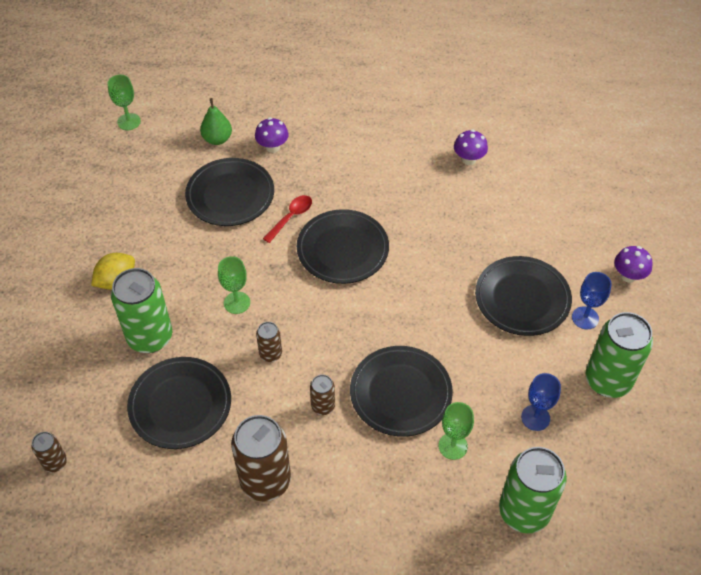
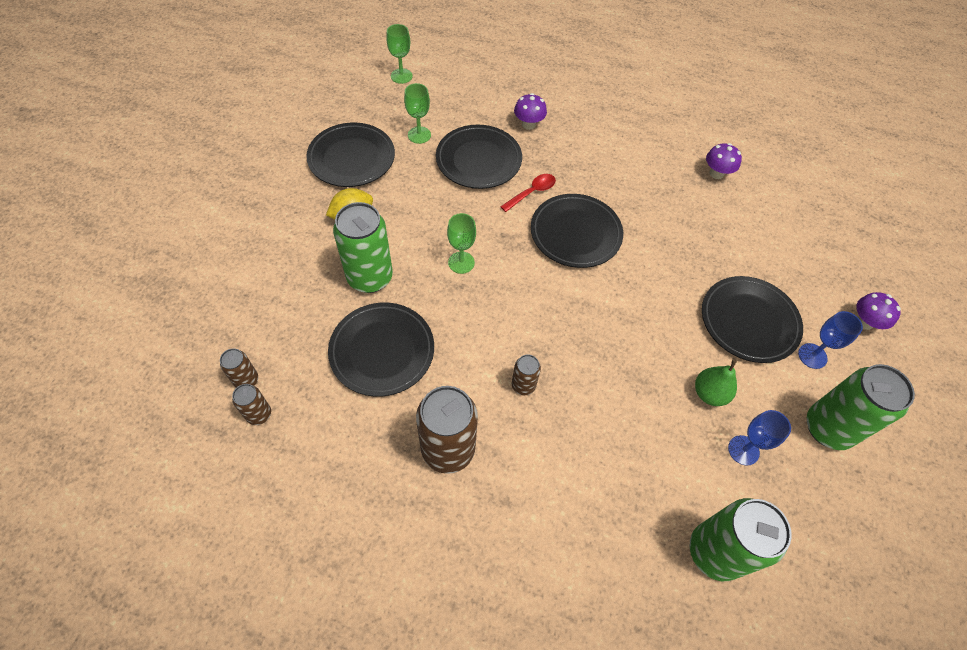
camera: 10 degrees right, 5 degrees up
(217, 139) = (478, 107): green pear -> green pear (709, 393)
(270, 354) = (482, 320): brown can -> brown can (259, 414)
(400, 393) = (605, 391): black plate -> black plate (351, 158)
(453, 446) = (650, 460): green goblet -> green goblet (419, 135)

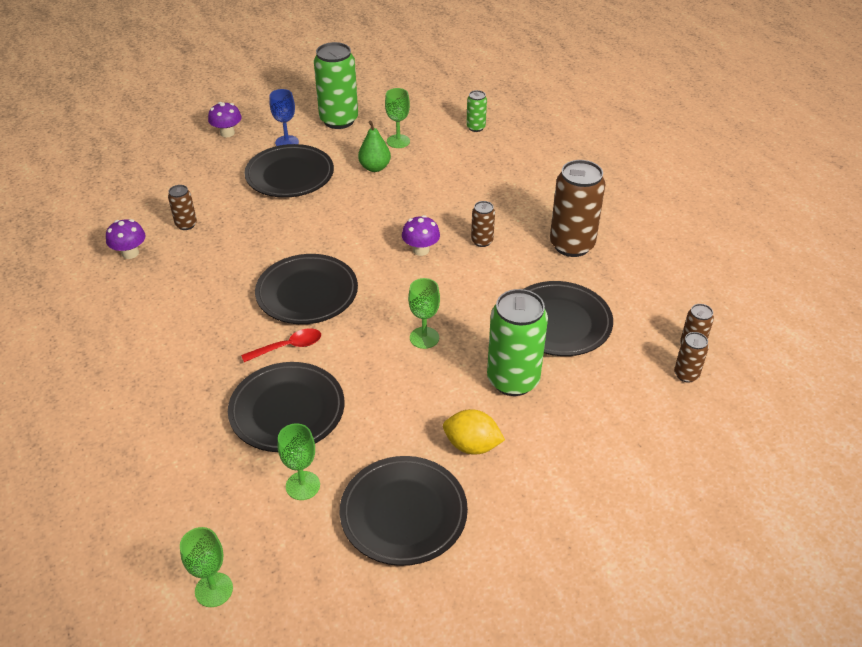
camera: 130 degrees left, 15 degrees down
(528, 124) = (187, 410): purple mushroom -> purple mushroom (421, 250)
(532, 192) = (288, 347): red spoon -> red spoon turned 150 degrees clockwise
(714, 552) = (475, 127): green can -> green can, size x0.49
(728, 218) = (186, 224): none -> brown can
(743, 450) = (398, 141): blue goblet -> green goblet

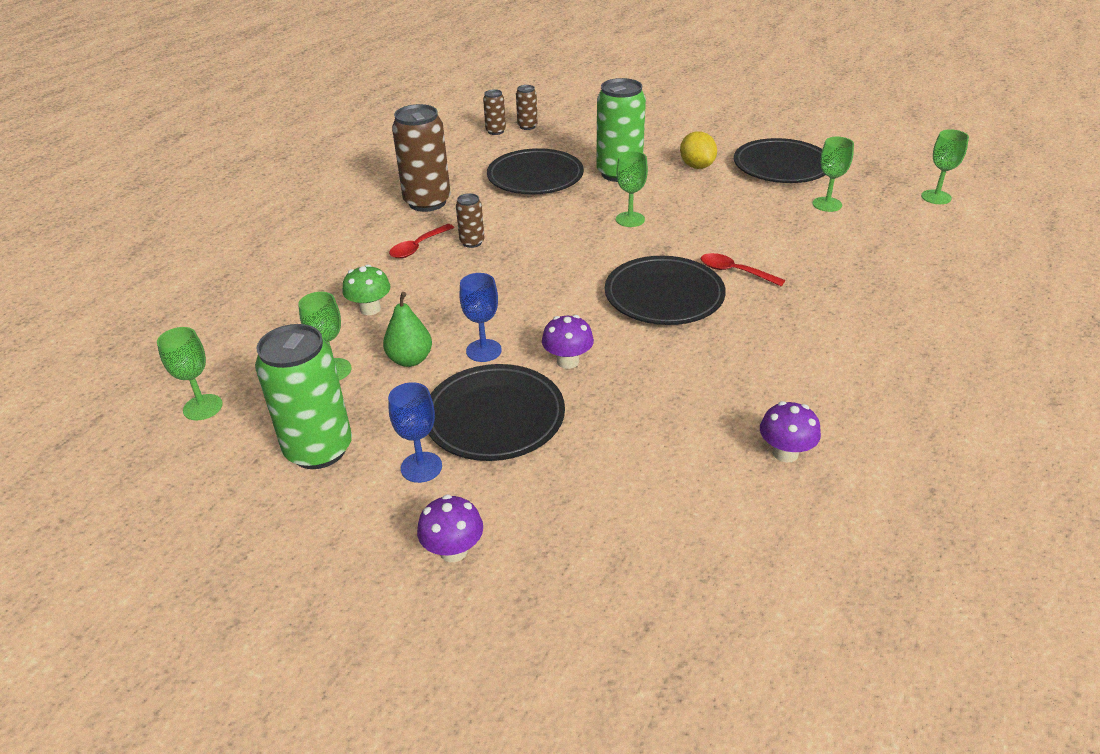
camera: 125 degrees left, 5 degrees down
(186, 224) = (683, 442): brown can -> none
(287, 411) = (788, 239): black plate -> none
(349, 195) = (483, 350): none -> blue goblet
(416, 99) = (203, 407): none -> green goblet
(421, 250) = (524, 266): purple mushroom -> purple mushroom (568, 361)
(445, 171) = (370, 309): none -> green mushroom
(475, 127) = (251, 327): green can -> none
(503, 215) = (418, 247): none -> red spoon

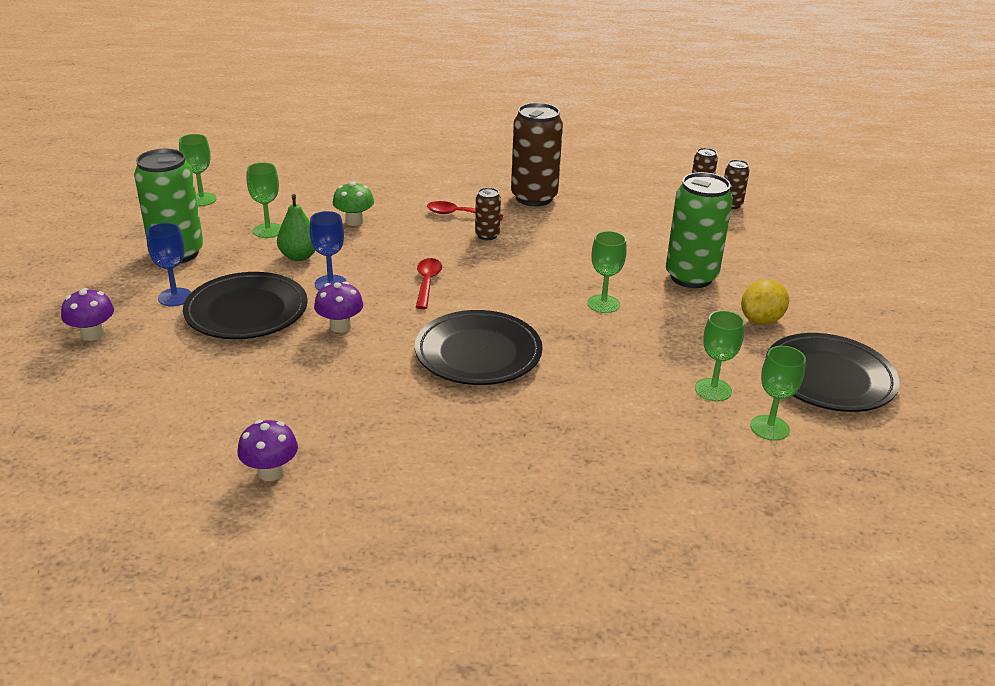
camera: 60 degrees right, 5 degrees down
(535, 177) = (632, 235): black plate -> none
(734, 272) = (557, 387): red spoon -> red spoon (427, 283)
(936, 197) = (889, 520): green goblet -> green goblet (713, 390)

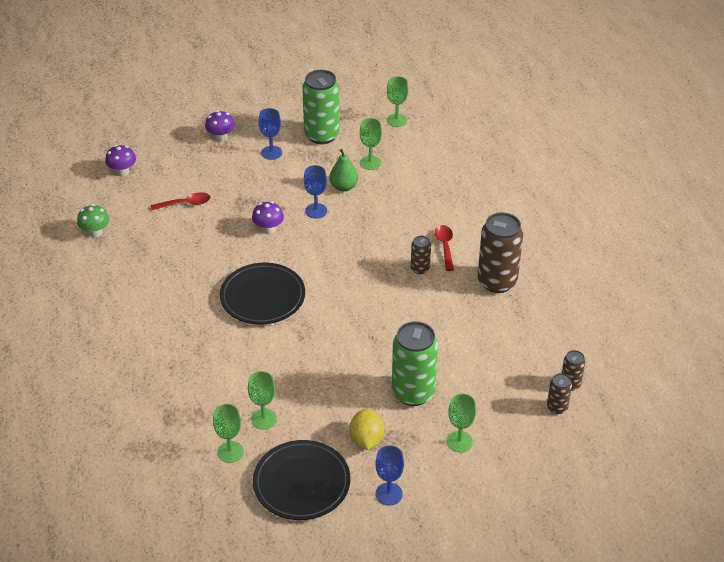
camera: 75 degrees right, 10 degrees up
(246, 312) = (268, 186): black plate -> none
(270, 472) = (124, 243): purple mushroom -> purple mushroom (122, 172)
(354, 221) = (405, 197): green mushroom -> green mushroom (95, 233)
(427, 283) = (338, 254): red spoon -> red spoon (185, 204)
(603, 304) = (350, 348): green goblet -> green goblet (459, 442)
(761, 320) = (366, 440): yellow lemon -> yellow lemon turned 60 degrees clockwise
(847, 320) = (389, 494): none -> blue goblet

